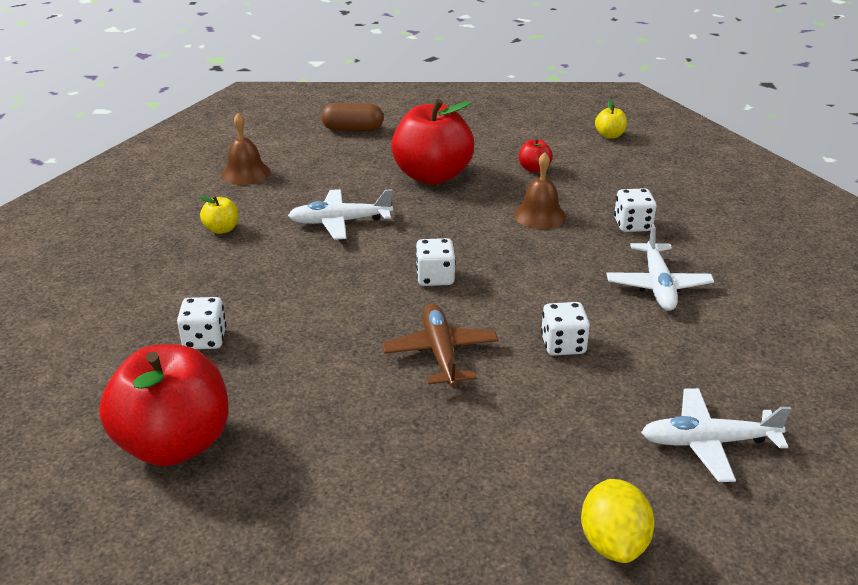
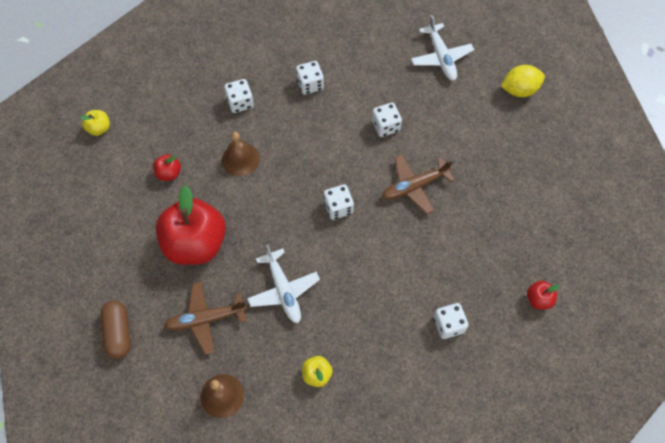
camera: 105 degrees left, 30 degrees up
(175, 443) = (538, 299): red apple -> red apple, size x0.42
(336, 173) = (206, 319): none -> brown plane
(658, 285) = (310, 84): white plane -> white dice

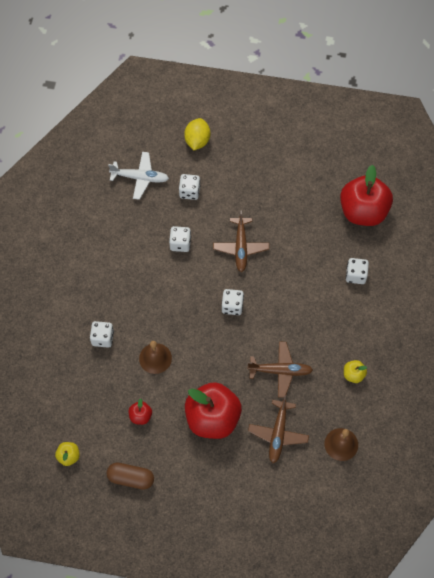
camera: 65 degrees left, 0 degrees up
(118, 333) = (260, 500): brown capsule -> brown capsule (131, 478)
(283, 290) = (280, 371): white plane -> brown plane
(310, 84) = (114, 280): white dice -> white dice (189, 192)
(538, 299) = (363, 212): red apple -> red apple, size x2.37

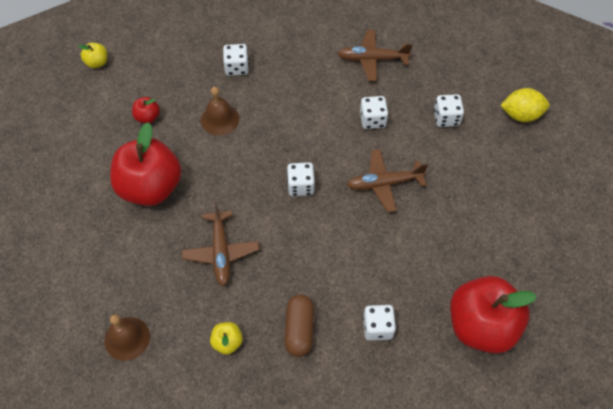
camera: 80 degrees right, 5 degrees down
(131, 478) = (74, 120): brown capsule -> brown capsule (299, 329)
(140, 178) = (449, 67): white plane -> none
(278, 434) = (136, 261): brown plane -> brown plane (372, 59)

